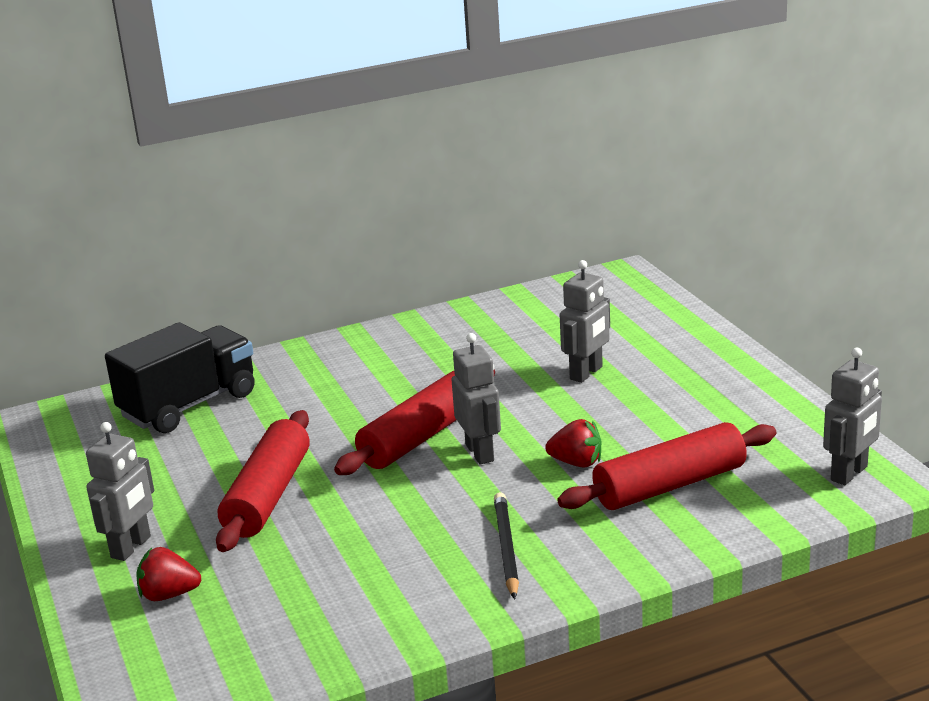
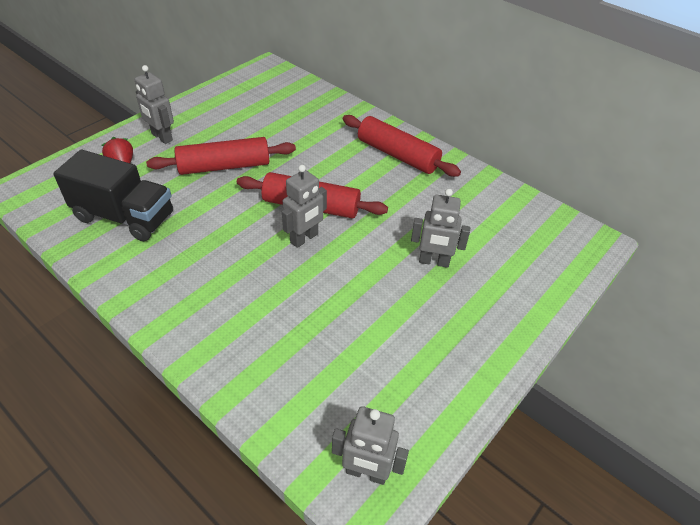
camera: 60 degrees right, 20 degrees up
(131, 547) = (161, 137): grey robot -> grey robot turned 45 degrees clockwise
(189, 405) = (304, 107): black truck -> black truck (124, 217)
(506, 547) = (199, 284): black pencil -> none
(576, 463) = (312, 290): red strawberry -> none
(669, 485) = (302, 351): red rolling pin -> red rolling pin (397, 155)

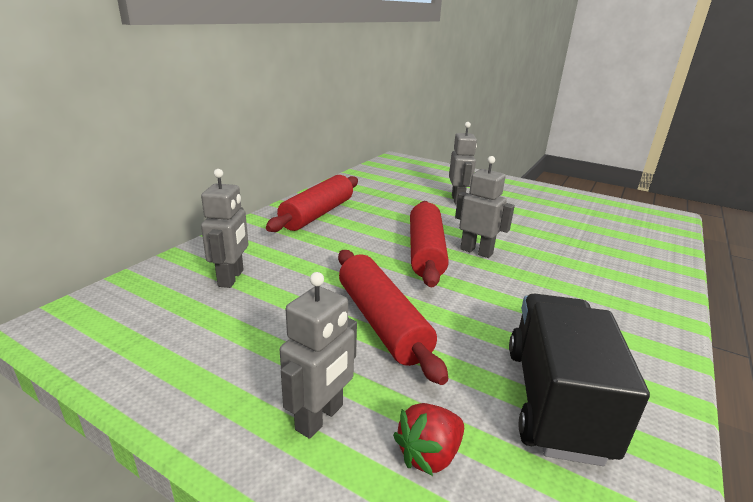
camera: 100 degrees left, 20 degrees down
(366, 473) = (653, 217): grey robot -> grey robot (231, 278)

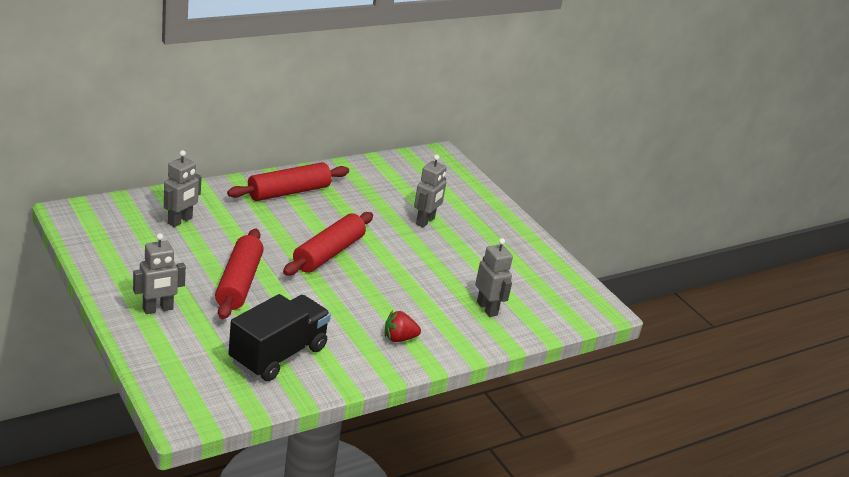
camera: 25 degrees right, 5 degrees up
(429, 455) = (189, 343): red strawberry -> red strawberry (399, 338)
(476, 251) = (367, 268): grey robot -> grey robot (487, 308)

